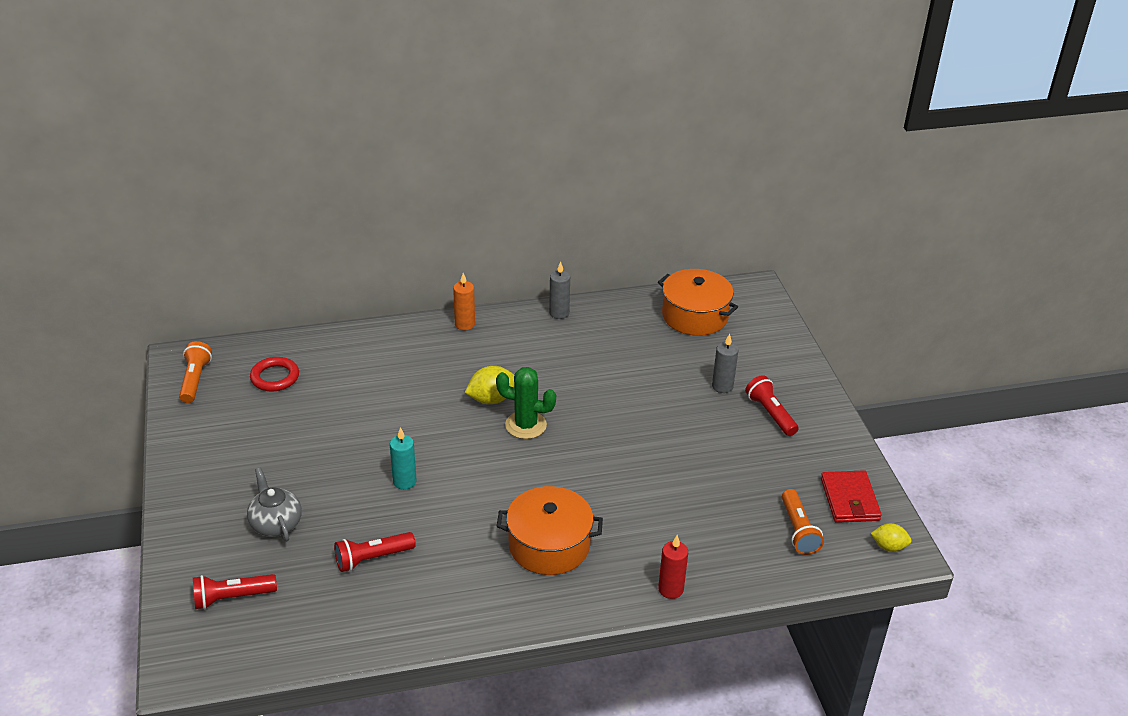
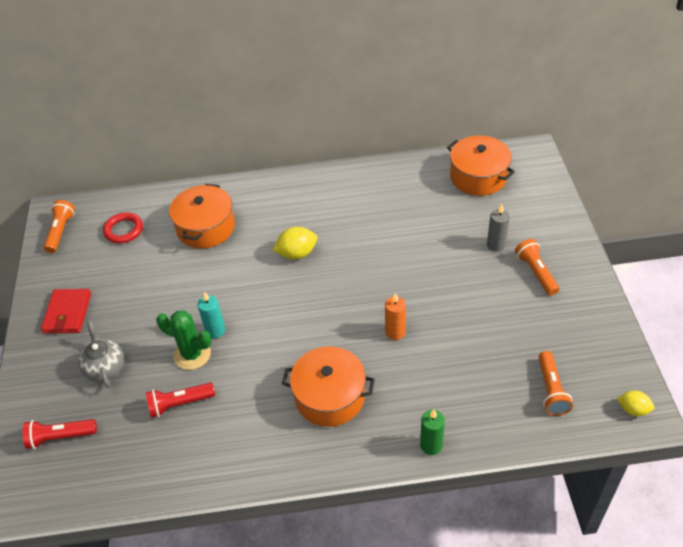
camera: 10 degrees right, 10 degrees up
(376, 373) = (206, 227): none -> orange pot
(465, 324) = (283, 183): orange candle -> orange candle (395, 332)
(525, 425) = (323, 279): green cactus -> green cactus (192, 354)
(559, 313) = (362, 173): grey candle -> none
(670, 589) = (431, 445): red candle -> green candle
(770, 414) = (536, 272): red flashlight -> orange flashlight
(849, 499) = (600, 360): red wallet -> red wallet (67, 313)

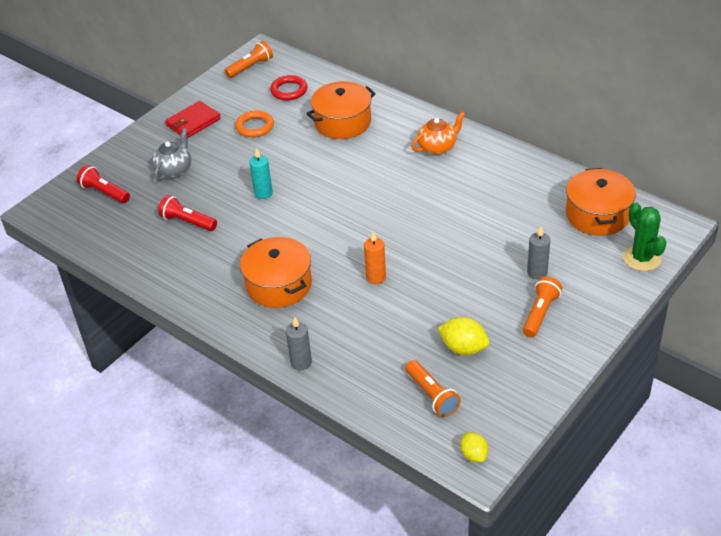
camera: 45 degrees right, 5 degrees down
(133, 280) = (255, 127): none -> orange ring
(192, 354) = (231, 198): green cactus -> green cactus (641, 258)
(297, 253) = (380, 180): yellow lemon -> yellow lemon (463, 348)
(307, 199) = (437, 147): none -> orange teapot
(431, 445) = (301, 362): green candle -> grey candle
(551, 390) = (432, 395): orange flashlight -> orange flashlight turned 75 degrees counterclockwise

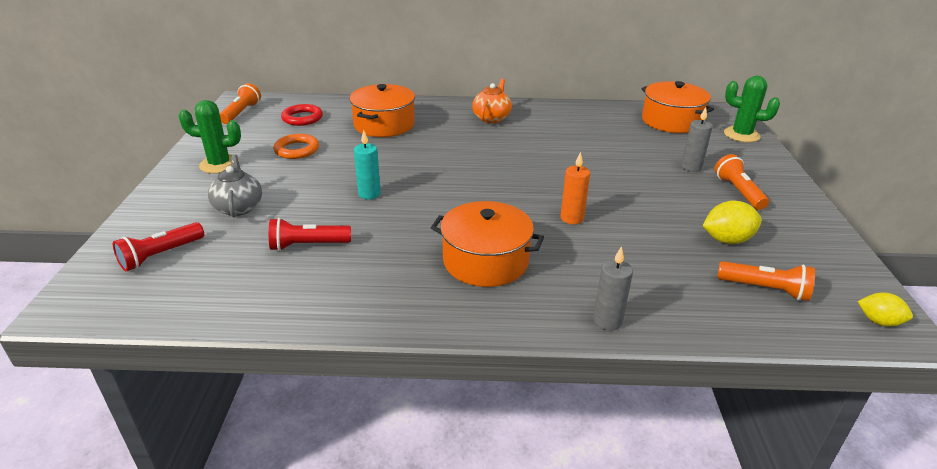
camera: 40 degrees left, 10 degrees down
(104, 192) = (161, 255): red flashlight -> red flashlight turned 45 degrees counterclockwise
(193, 122) = (219, 164): red wallet -> green cactus

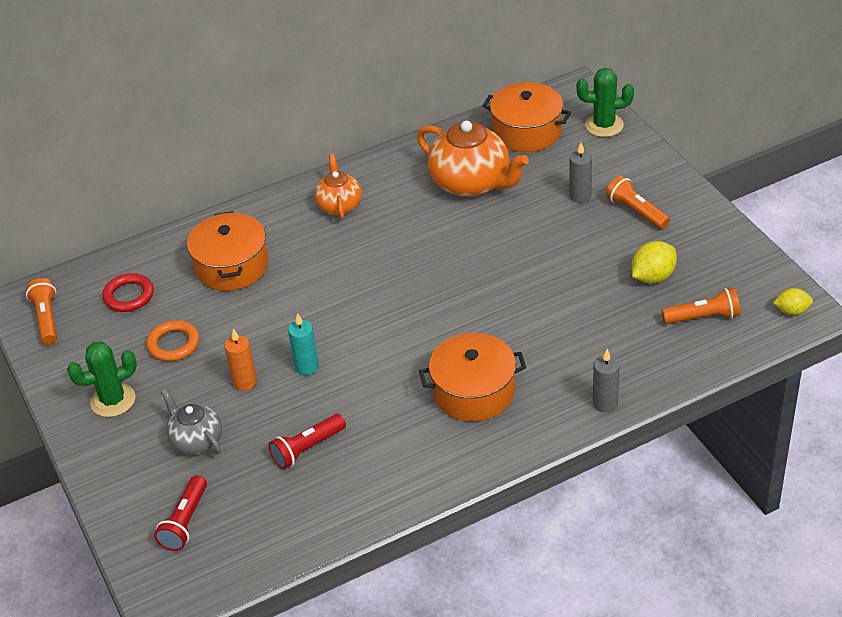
camera: 25 degrees left, 10 degrees up
(572, 218) = (513, 311): orange candle -> orange candle (245, 382)
(603, 135) = (471, 183): none -> orange teapot

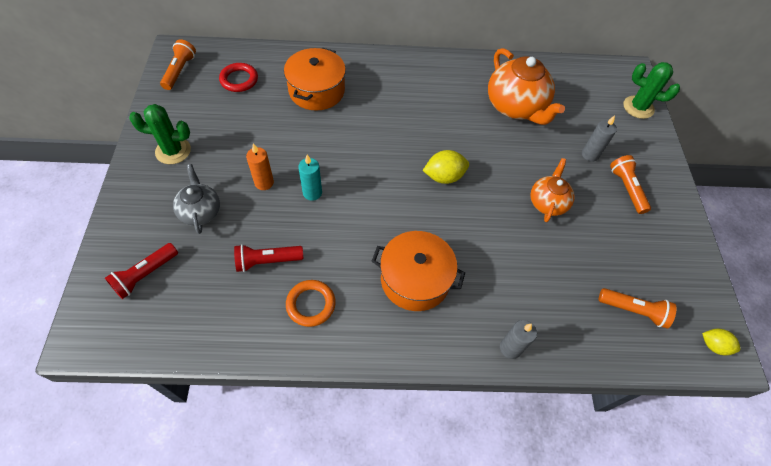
camera: 20 degrees right, 15 degrees up
(173, 344) = (240, 129): orange ring -> orange ring (311, 304)
(339, 205) = (415, 80): orange teapot -> orange teapot (547, 202)
(526, 131) = (578, 86): orange pot -> none
(653, 277) = (610, 251): yellow lemon -> yellow lemon (444, 177)

